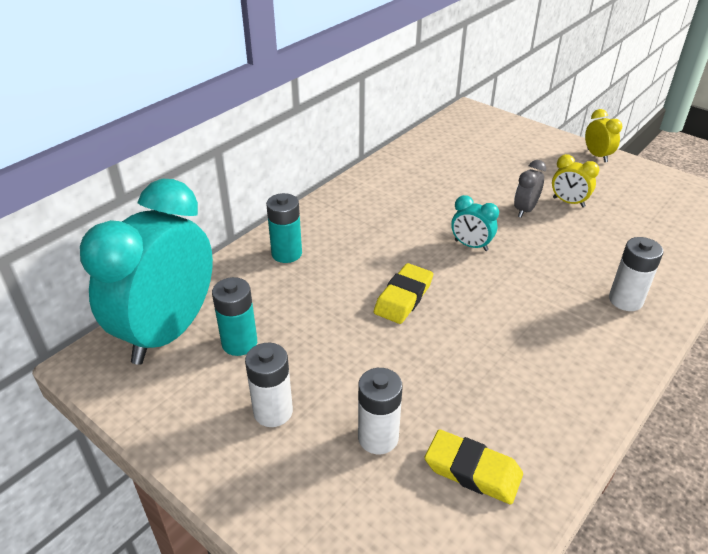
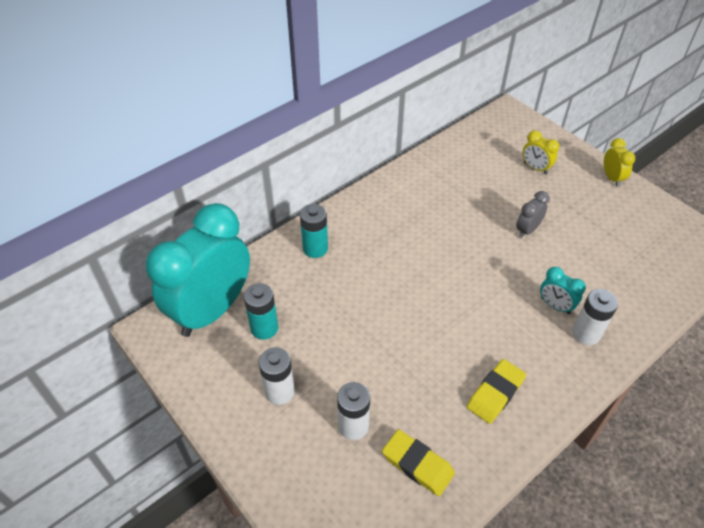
camera: 10 degrees right, 10 degrees up
(403, 297) = (401, 304): yellow eraser -> yellow eraser (495, 393)
(471, 245) = (470, 261): turquoise clock -> turquoise clock (555, 305)
(568, 202) = (568, 226): yellow clock -> yellow clock (535, 168)

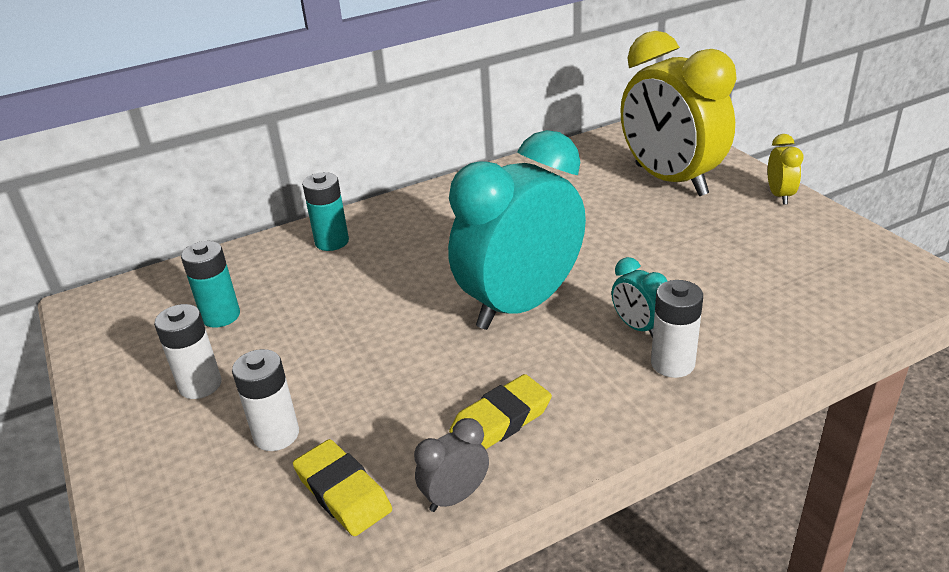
camera: 15 degrees right, 15 degrees down
(212, 310) = (167, 292): turquoise clock -> turquoise clock (521, 305)
(527, 230) = (631, 242): grey clock -> grey clock (455, 497)
(535, 168) = (670, 180): yellow clock -> yellow clock, size x2.47

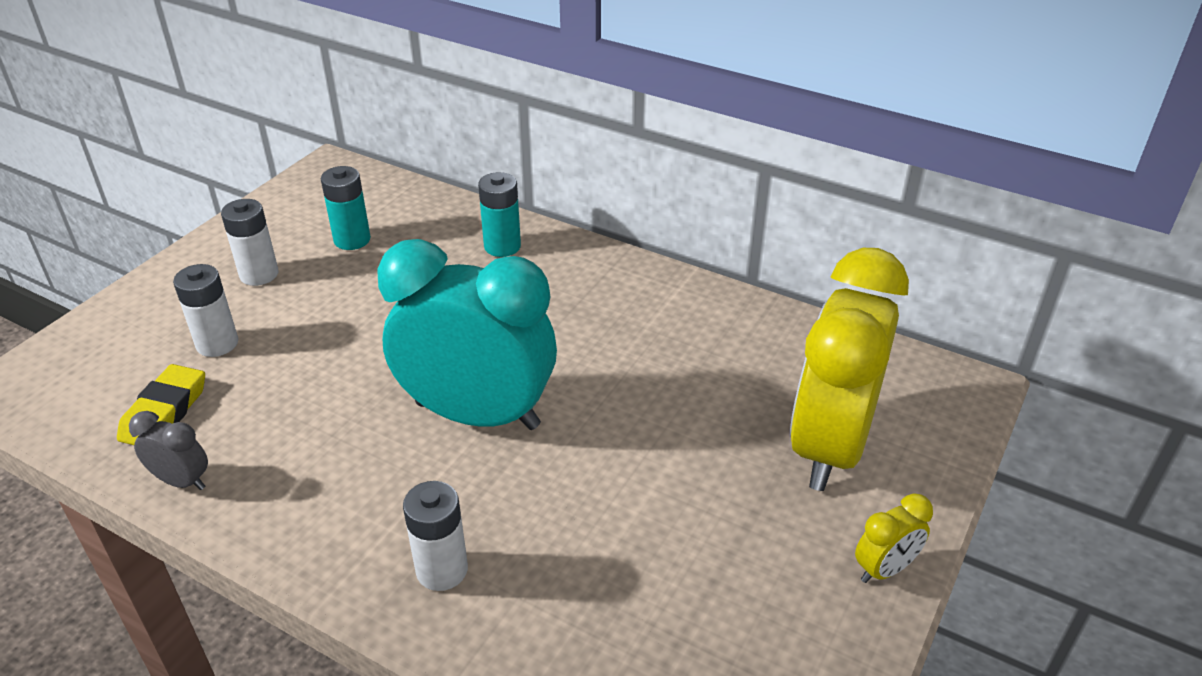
camera: 55 degrees right, 5 degrees up
(501, 420) = (292, 471): yellow eraser -> none
(637, 327) = (491, 519): turquoise clock -> none

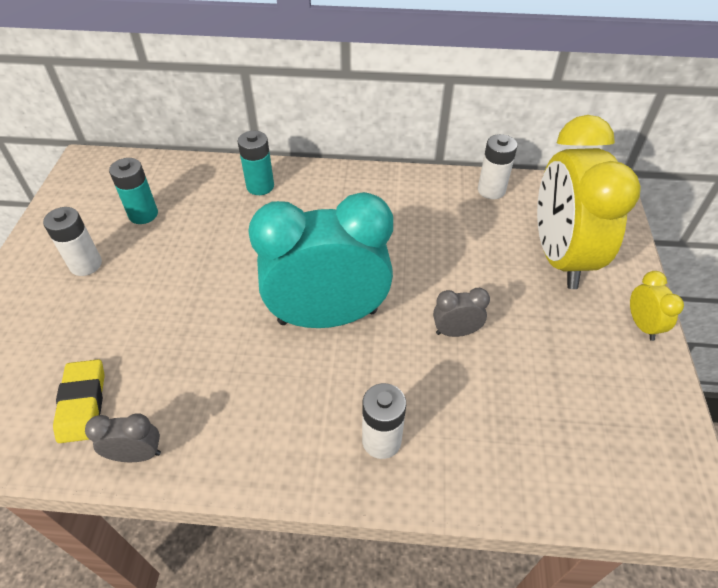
camera: 25 degrees left, 10 degrees up
(217, 343) = (89, 332): white battery -> white battery (491, 190)
(620, 486) = (456, 332): none -> grey clock
(884, 569) = (642, 325): yellow clock -> yellow clock turned 45 degrees counterclockwise

